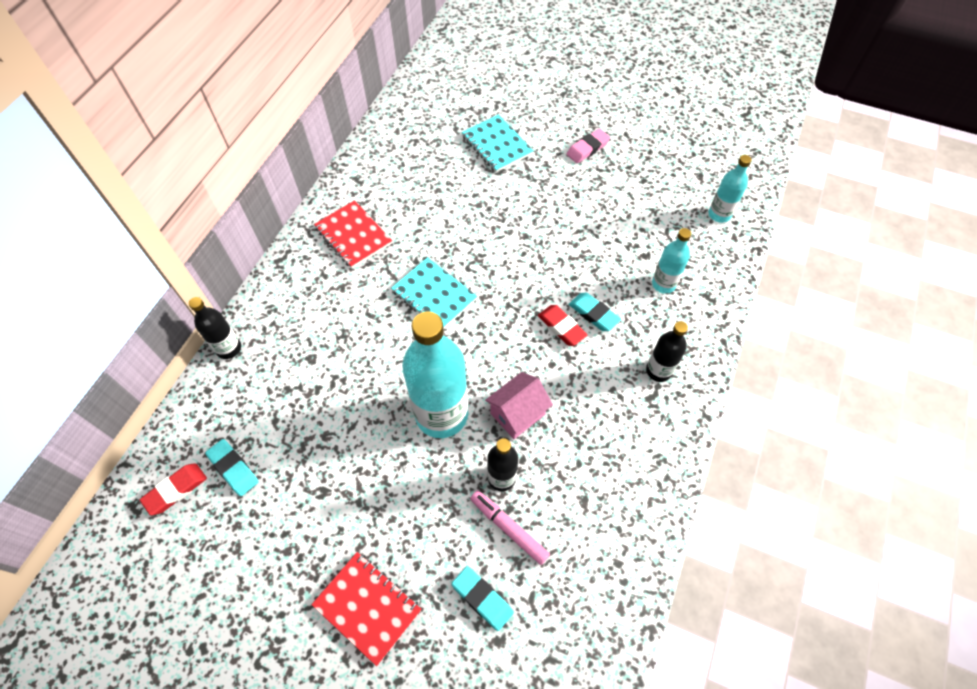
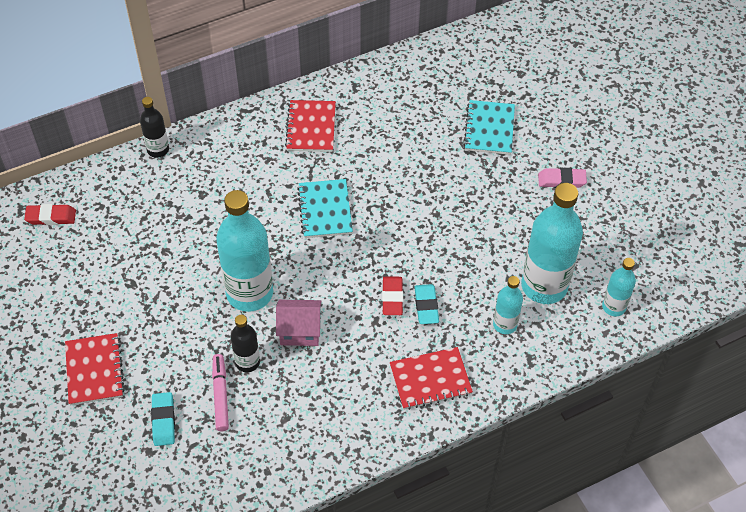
camera: 40 degrees right, 5 degrees down
(233, 469) = (93, 229): turquoise eraser -> none
(658, 234) = (544, 286): none -> turquoise bottle
(658, 371) = (430, 380): black bottle -> red notebook

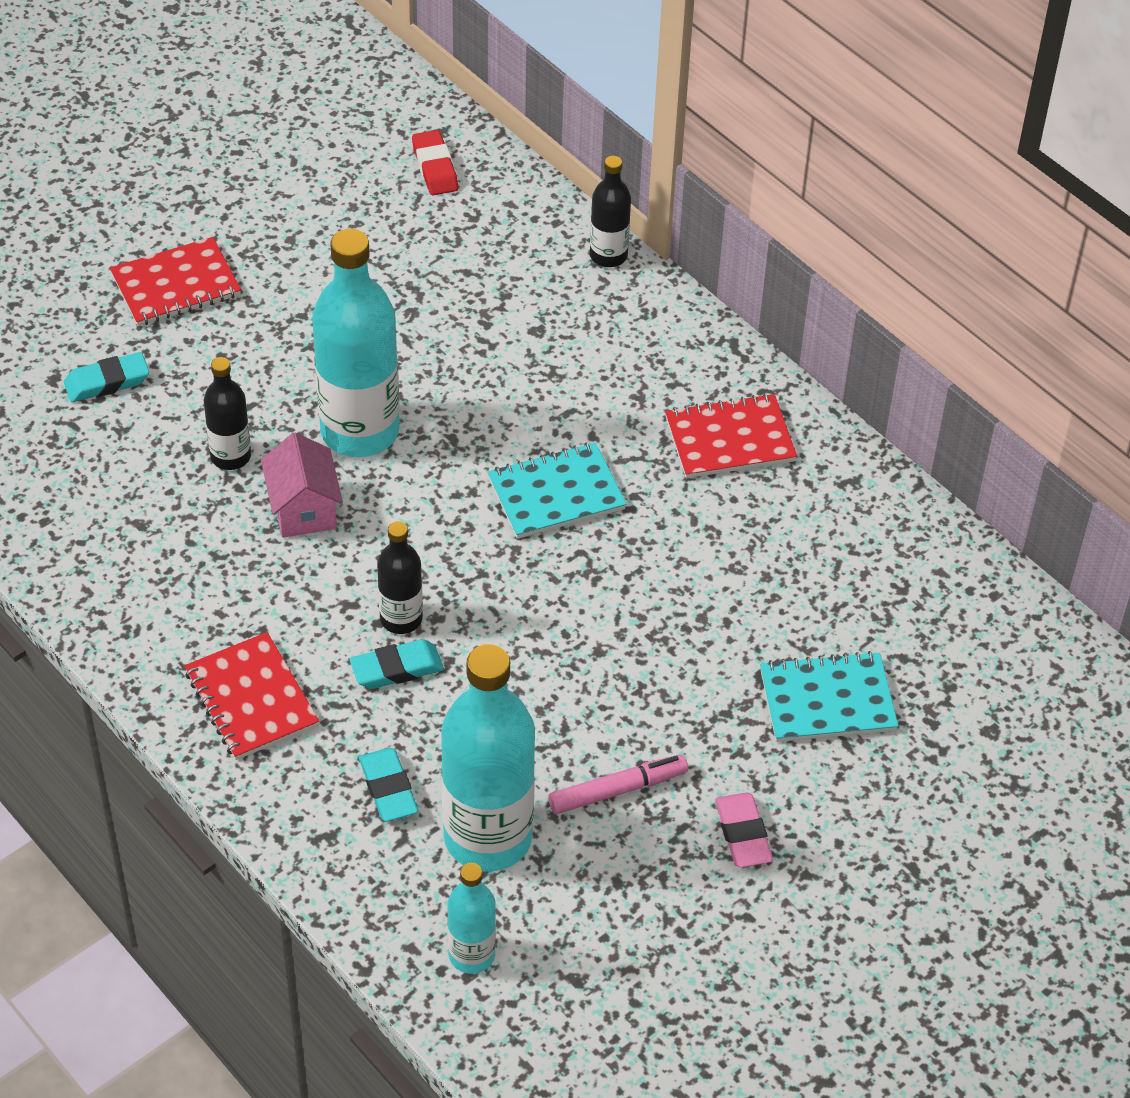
camera: 75 degrees right, 5 degrees down
(220, 395) = (164, 437): pink marker -> pink marker (617, 790)
(392, 298) = (401, 619): red eraser -> black bottle
(505, 324) = (388, 789): turquoise bottle -> turquoise eraser

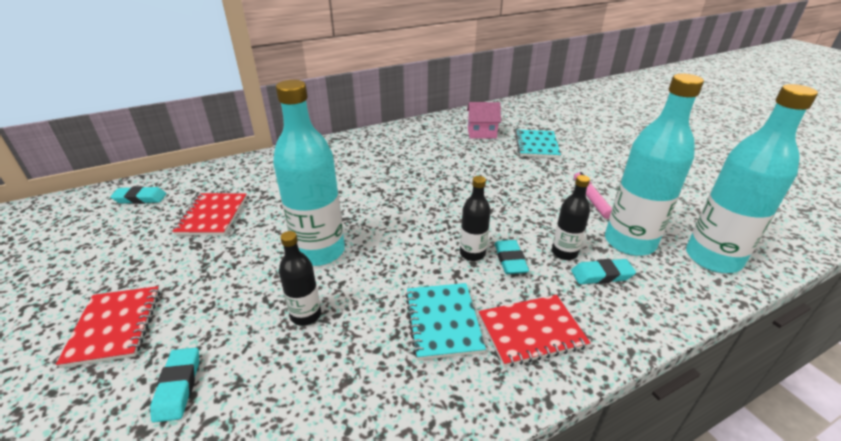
camera: 75 degrees left, 15 degrees down
(304, 509) = (371, 284): pink house -> pink house (481, 133)
(434, 167) = (140, 198): red eraser -> turquoise eraser
(471, 955) = (712, 258): turquoise bottle -> turquoise bottle, size x1.96
(556, 494) = (400, 191): turquoise notebook -> turquoise notebook (443, 321)
(608, 256) = (257, 158): black bottle -> black bottle (564, 253)
(730, 439) = (389, 146): red notebook -> red notebook (212, 216)
(743, 834) = (610, 172): pink eraser -> none

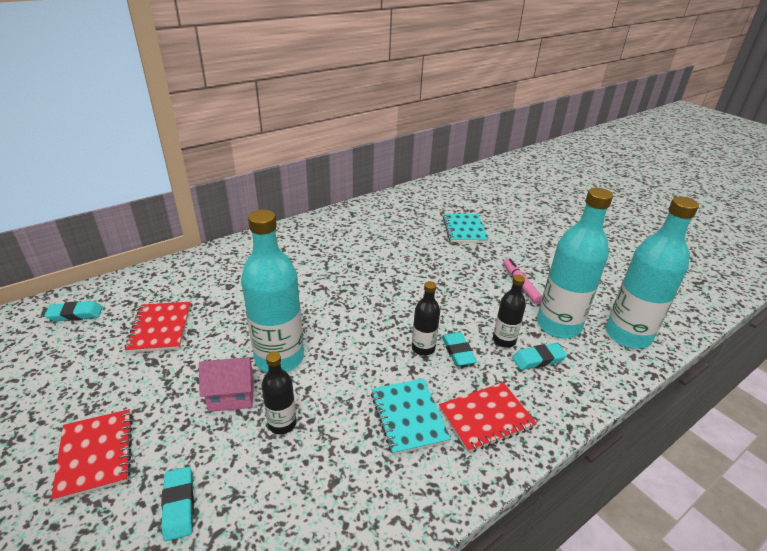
camera: 10 degrees left, 0 degrees up
(481, 133) = (410, 218): pink house -> pink house (232, 395)

